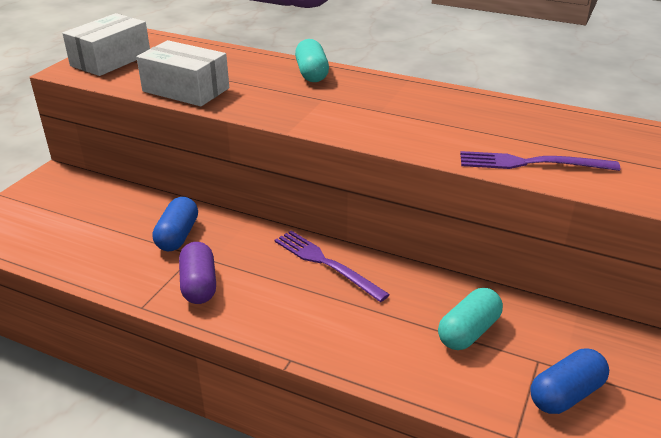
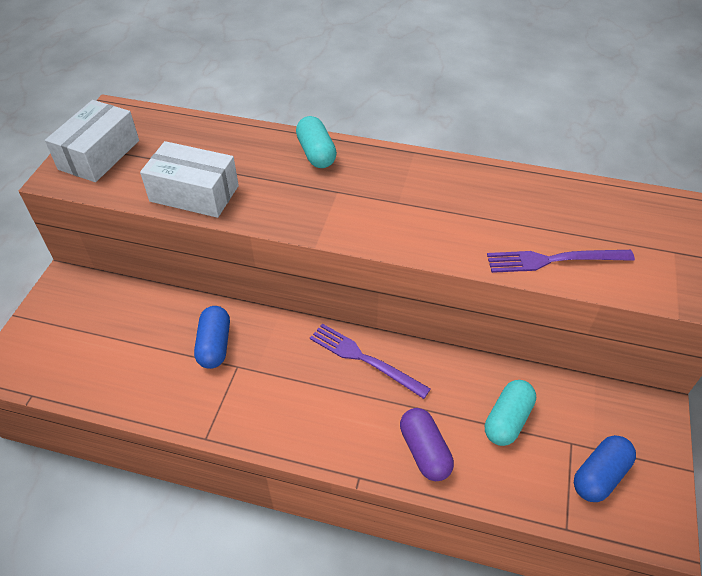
camera: 10 degrees left, 15 degrees up
(199, 285) = (252, 403): purple capsule -> purple capsule (424, 451)

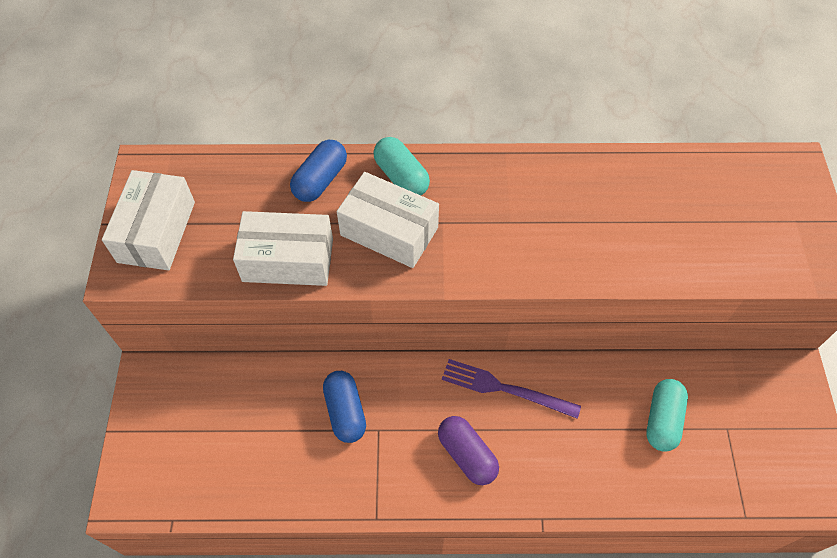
camera: 15 degrees left, 10 degrees up
(288, 189) = (389, 231): none -> white box
(424, 451) = (595, 474): purple capsule -> purple capsule (467, 455)
(554, 260) = (686, 258): purple fork -> none
(599, 475) = (761, 455): blue capsule -> blue capsule (320, 180)

